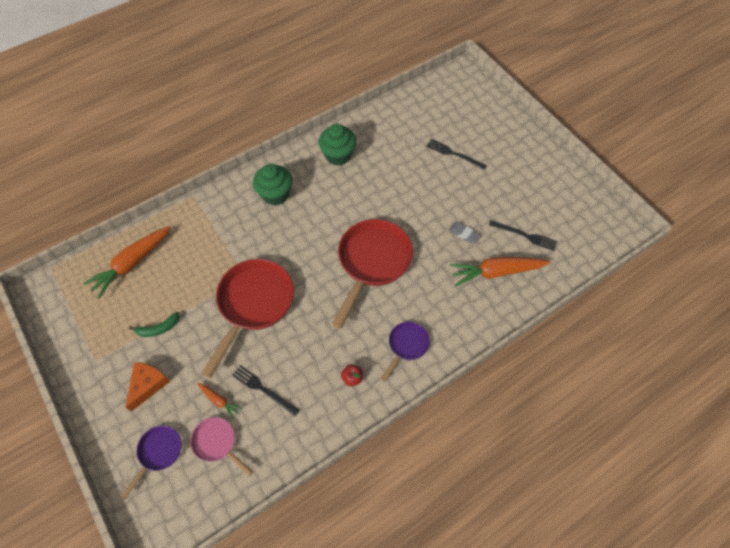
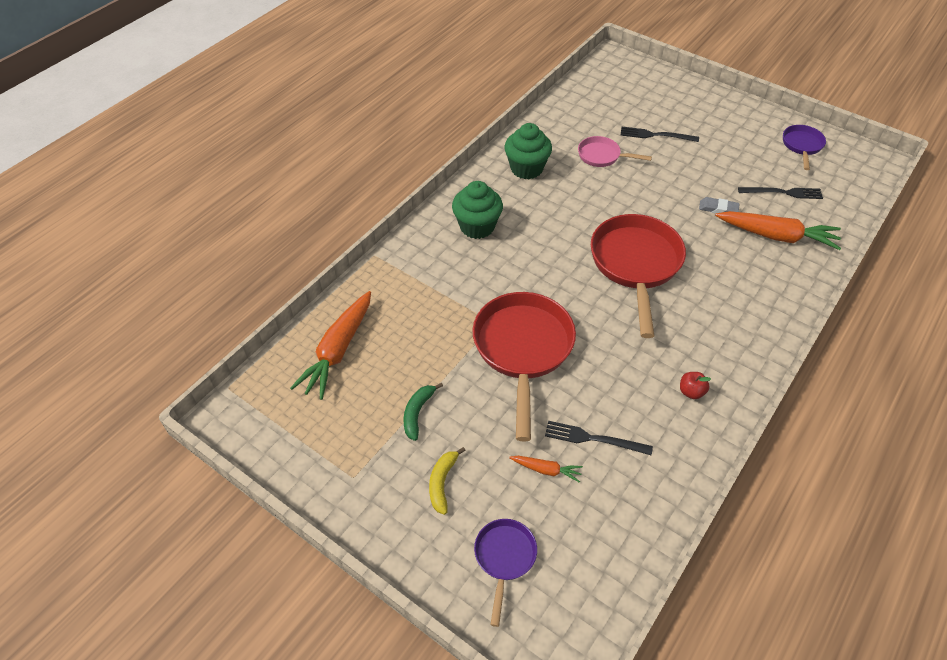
camera: 20 degrees left, 10 degrees down
(148, 385) = (442, 483): orange cheese -> yellow banana
(158, 328) = (417, 413): green banana -> green banana turned 150 degrees clockwise
(217, 443) = (573, 519): pink pan -> pink pan (602, 156)
(406, 346) = (730, 338): purple pan -> purple pan (802, 146)
(496, 272) = (777, 236): orange carrot -> orange carrot turned 135 degrees counterclockwise

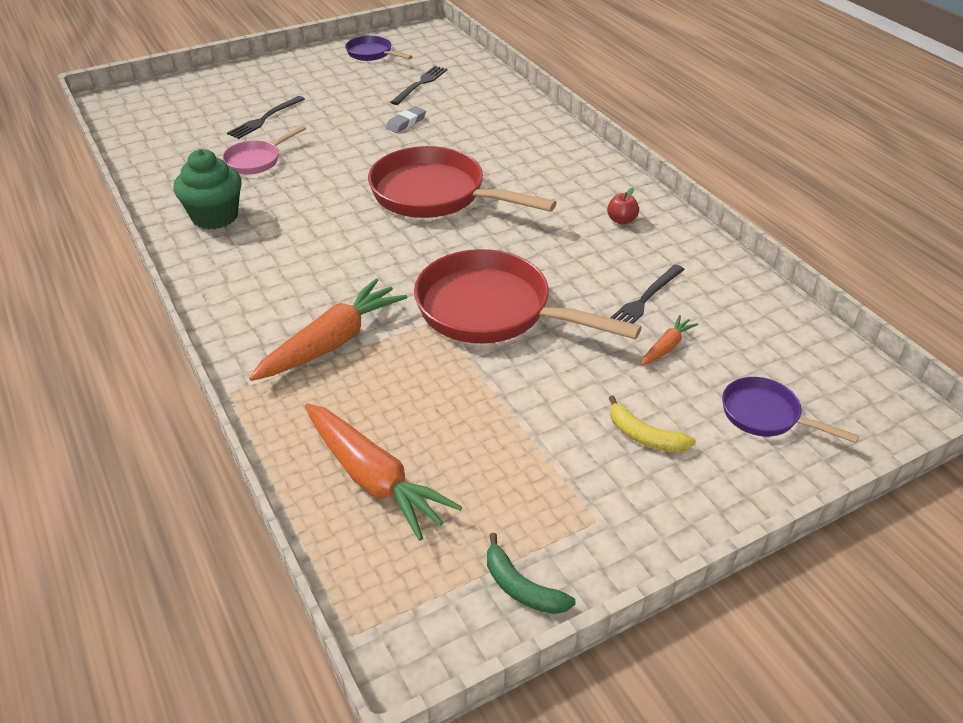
camera: 65 degrees left, 10 degrees down
(417, 413) = (530, 428): green banana -> green banana (521, 587)
(477, 226) = (270, 285): green cupcake -> none
(777, 236) = (470, 107): orange carrot -> orange carrot (332, 342)

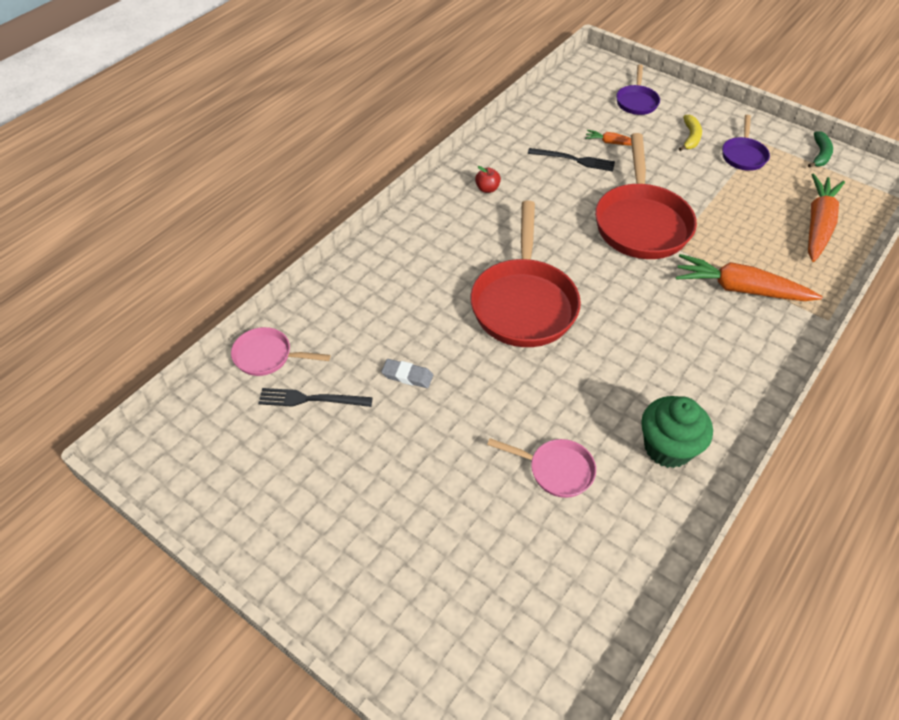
camera: 115 degrees left, 10 degrees up
(265, 119) = (467, 514): black fork -> none
(372, 54) = (242, 486): purple pan -> purple pan (743, 155)
(477, 75) = (267, 356): none -> pink pan

